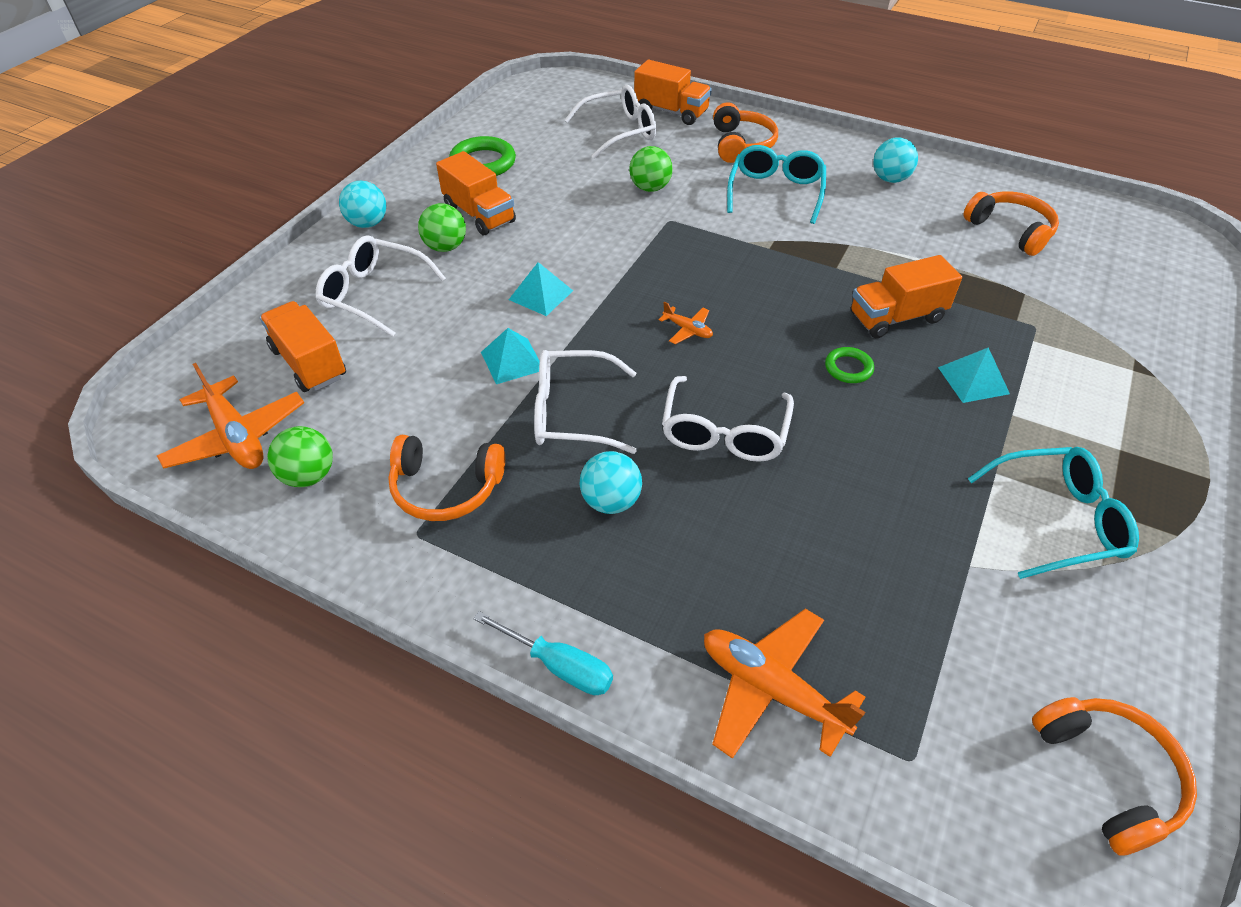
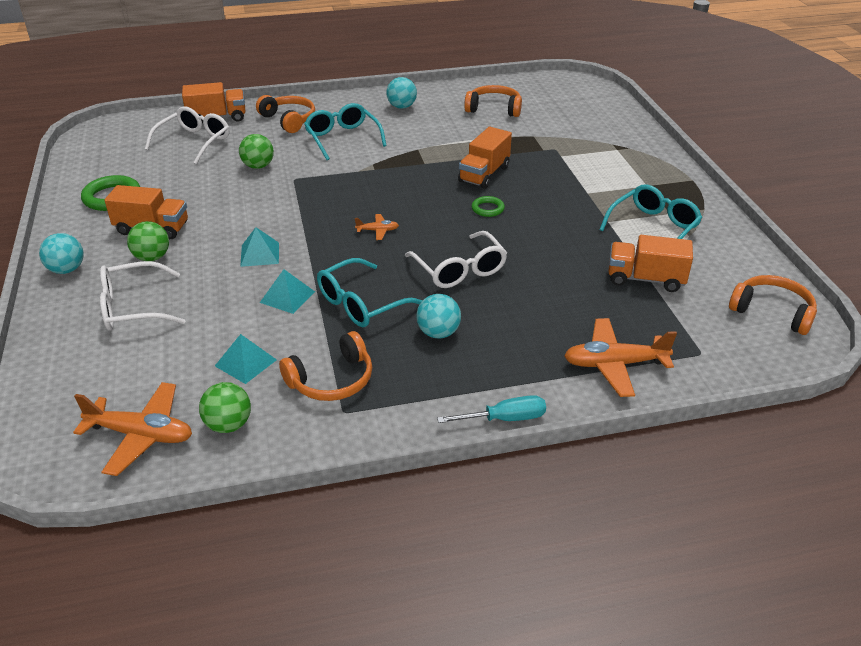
camera: 40 degrees left, 10 degrees down
(309, 363) = (138, 368): orange truck -> orange truck (645, 279)
(571, 413) = (361, 304): white glasses -> turquoise glasses
(973, 380) = (553, 186): turquoise pyramid -> turquoise pyramid (245, 362)

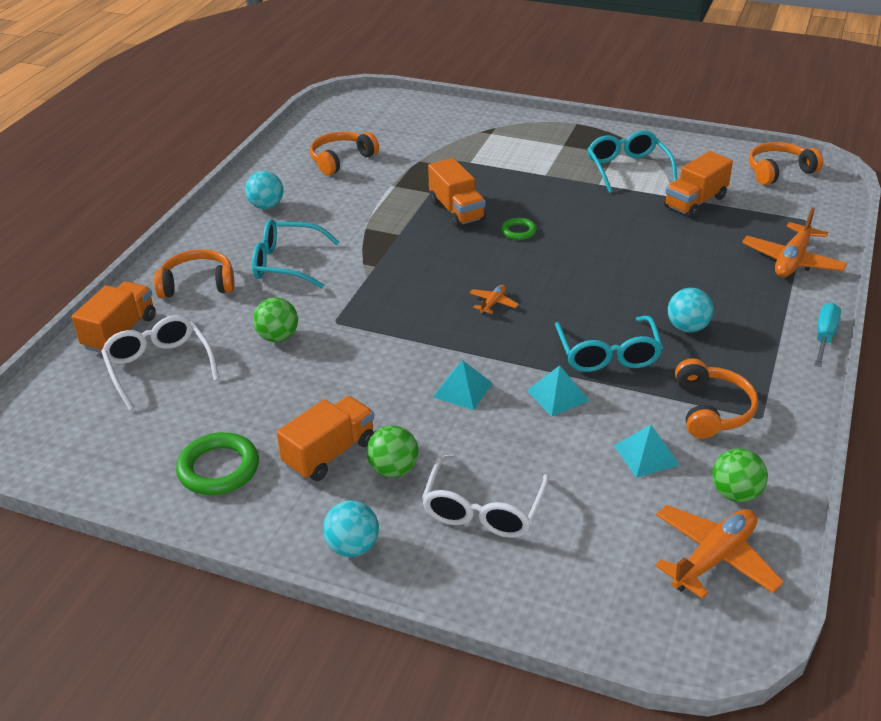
camera: 55 degrees left, 0 degrees up
(460, 270) = (602, 282): white glasses -> none

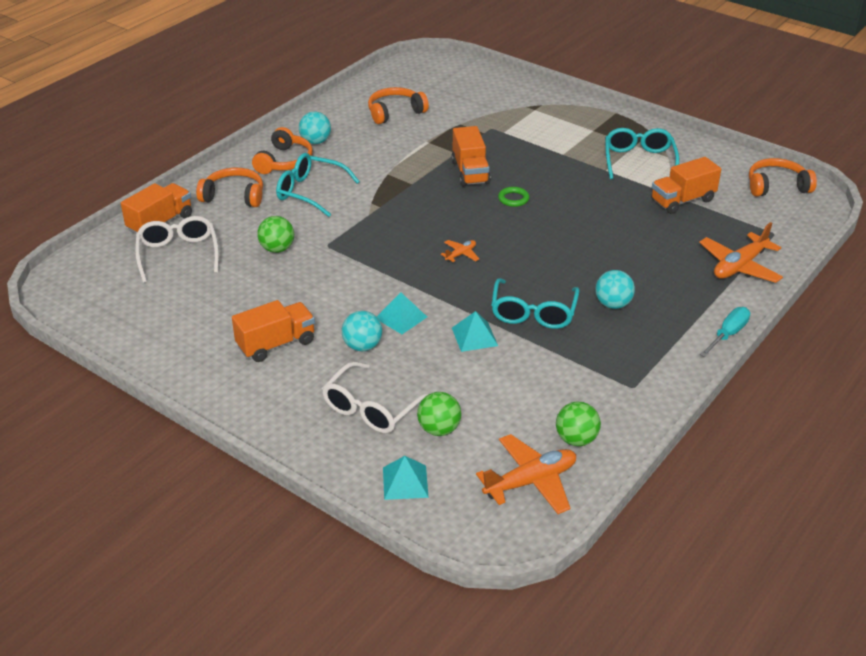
camera: 15 degrees right, 0 degrees up
(218, 468) = (190, 338): green ring -> none
(352, 547) = (261, 413): turquoise ball -> turquoise ball (362, 346)
(393, 469) = (318, 365): green ball -> green ball (439, 429)
(646, 455) = (521, 396): turquoise pyramid -> turquoise pyramid (405, 482)
(712, 410) = (595, 373): orange headphones -> orange headphones (284, 161)

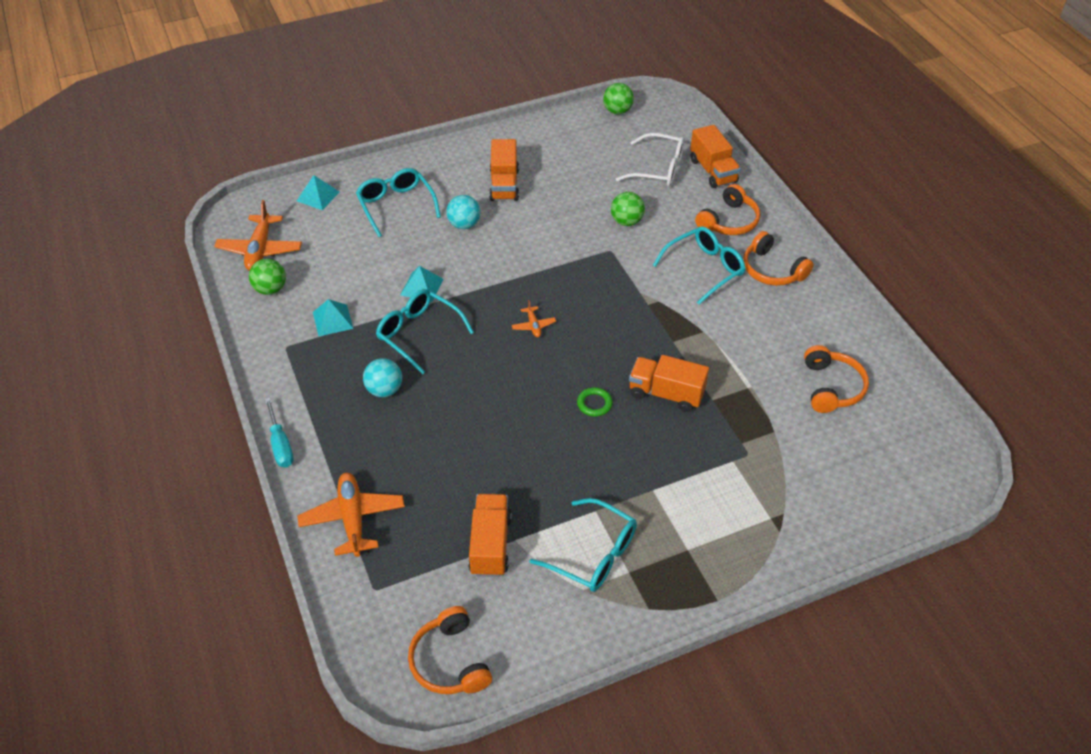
camera: 120 degrees right, 10 degrees up
(315, 142) = (799, 303): turquoise ball -> none
(371, 409) = (396, 205): white glasses -> turquoise glasses
(401, 317) = (480, 256): turquoise pyramid -> turquoise pyramid (333, 320)
(439, 429) = (346, 228): green ball -> green ball (617, 111)
(776, 186) = (449, 661): orange headphones -> orange headphones turned 135 degrees clockwise

